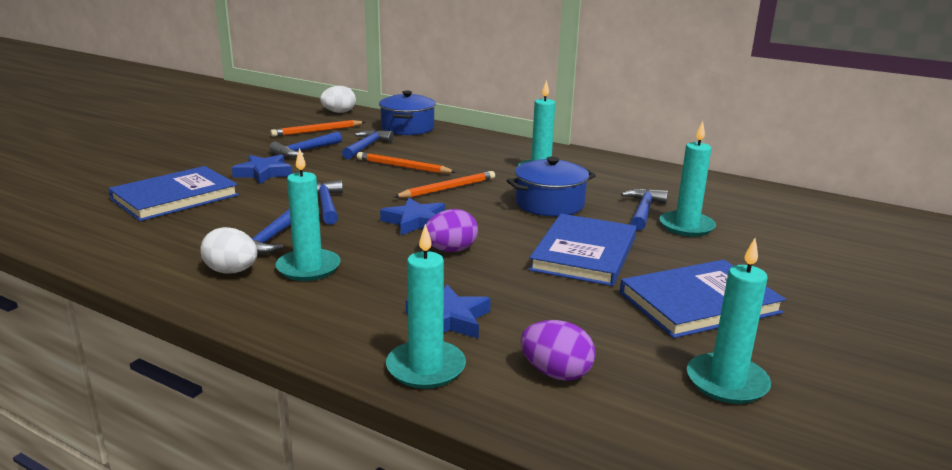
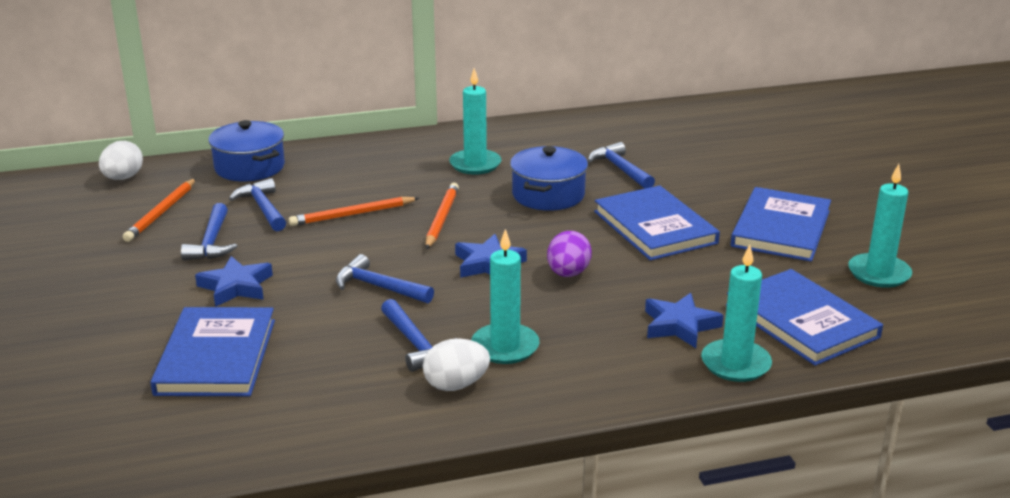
camera: 45 degrees left, 5 degrees up
(556, 373) = (801, 321): purple egg -> blue book
(686, 226) = (670, 169): turquoise candle -> none

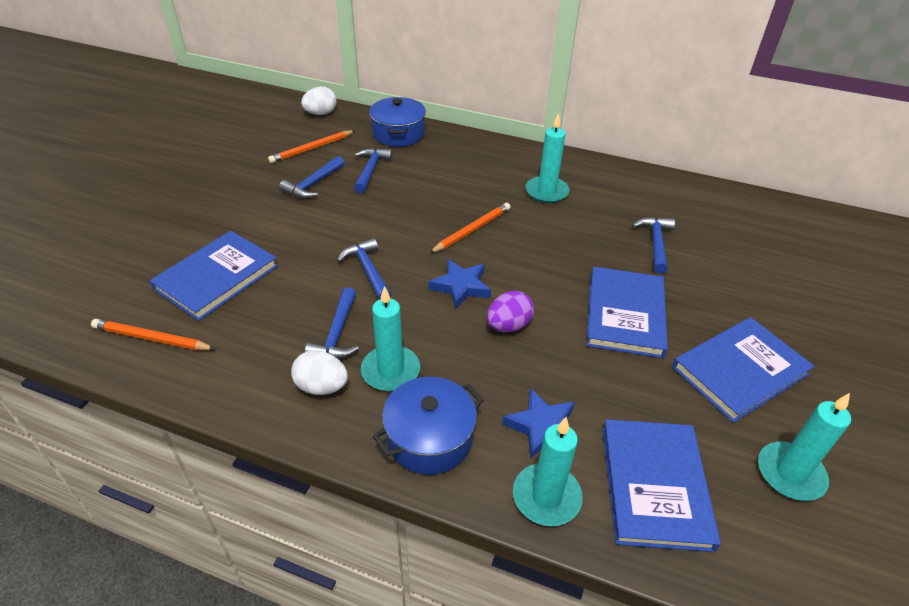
camera: 35 degrees right, 15 degrees up
(236, 286) = (288, 226): blue star -> none
(352, 214) = (418, 200): orange pencil -> orange pencil (152, 338)
(548, 195) = (571, 243): blue pot -> blue pot (429, 438)

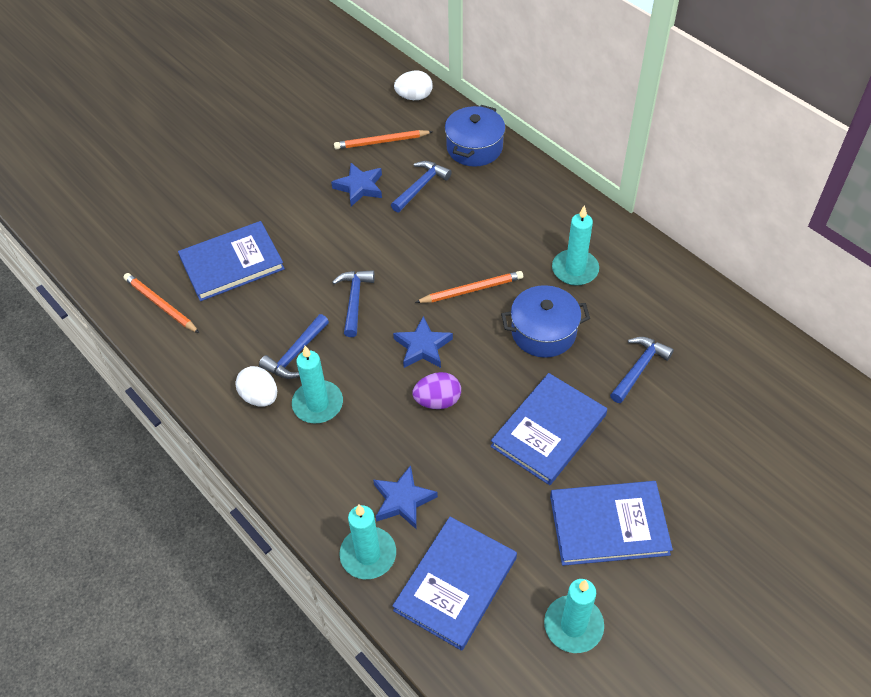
camera: 30 degrees right, 10 degrees up
(313, 184) = (359, 187): blue hammer -> blue star
(429, 438) = (313, 472): blue pot -> blue pot (543, 332)

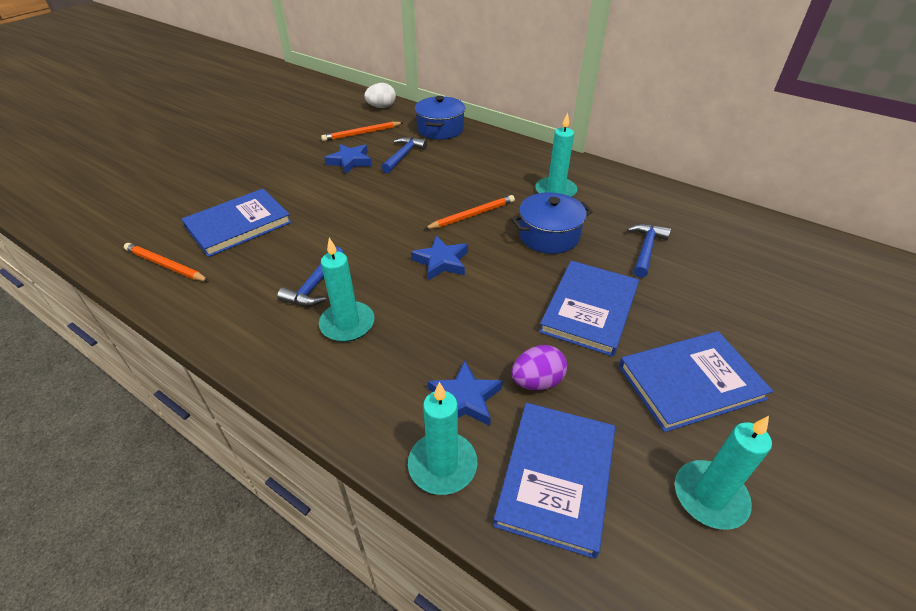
camera: 15 degrees left, 10 degrees down
(260, 397) = (282, 327): white egg -> none
(354, 300) = (365, 236): blue hammer -> none
(437, 401) = (471, 302): purple egg -> purple egg (537, 381)

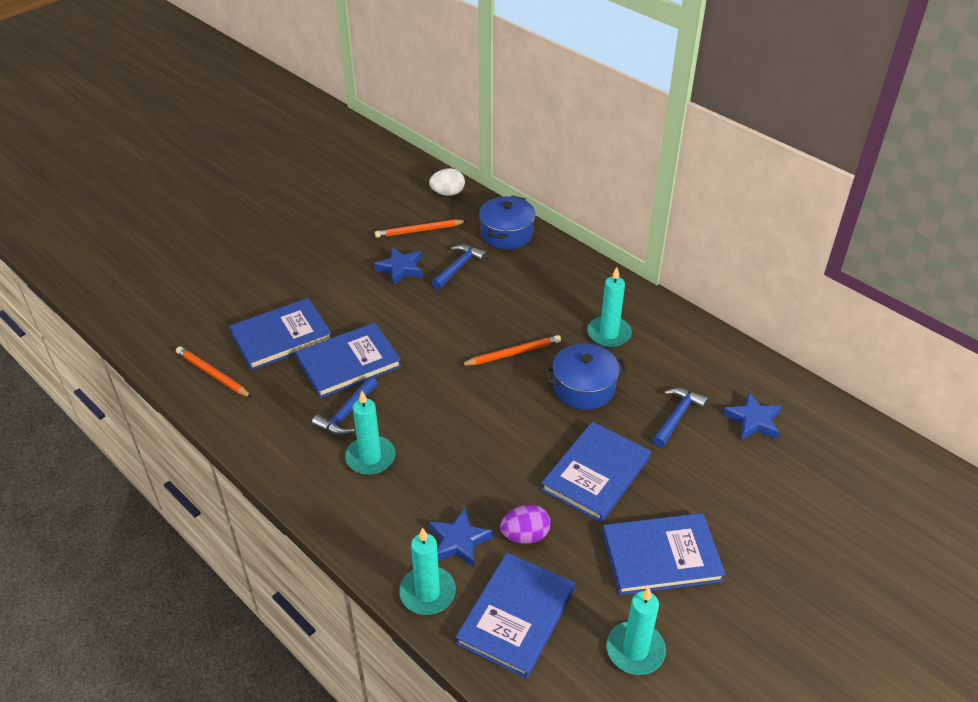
camera: 10 degrees right, 0 degrees up
(311, 240) = (349, 363): none -> blue book
(441, 262) = (469, 404): blue star -> blue star (753, 421)

